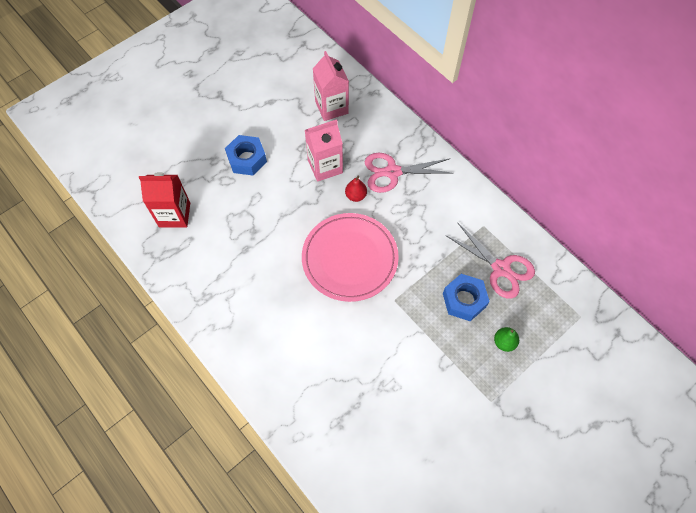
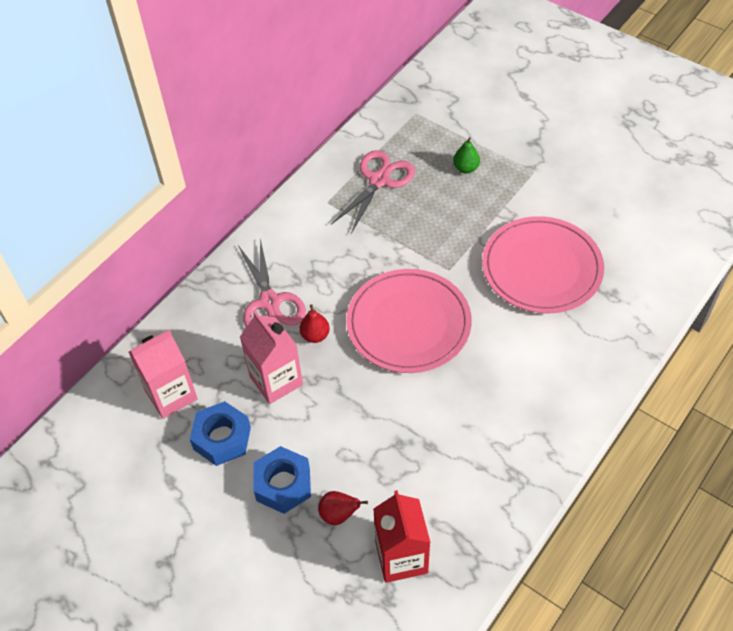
camera: 100 degrees left, 10 degrees down
(215, 186) = (339, 515): none -> red pear
(379, 373) = (541, 268): none -> pink plate
(464, 300) = (428, 207): blue nut -> blue nut (222, 438)

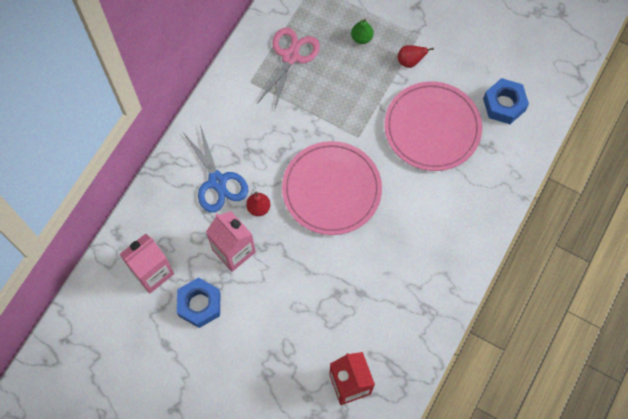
camera: 10 degrees left, 15 degrees up
(270, 302) = (217, 181): pink scissors -> blue scissors
(283, 484) = (253, 337): blue nut -> blue nut (504, 104)
(339, 515) = (299, 356): red pear -> red pear (410, 61)

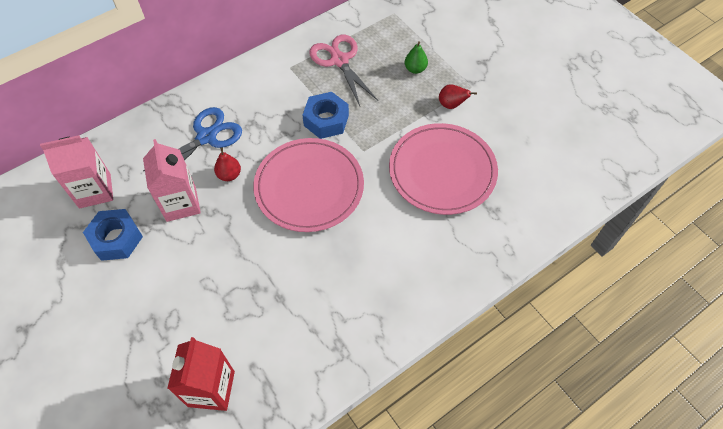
camera: 25 degrees right, 10 degrees down
(217, 181) = (206, 137): blue scissors -> blue scissors turned 135 degrees counterclockwise
(290, 56) = (339, 60): pink scissors -> pink scissors turned 75 degrees counterclockwise
(504, 104) = (529, 178): blue nut -> blue nut (326, 120)

